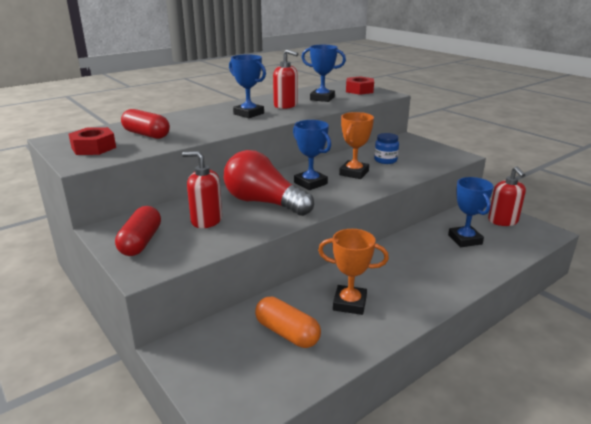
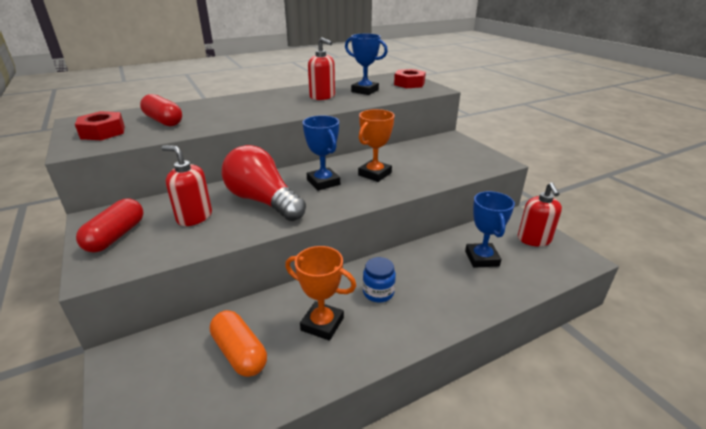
camera: 10 degrees right, 5 degrees up
(248, 114) = (279, 104): blue trophy -> none
(385, 160) = (415, 161): blue jar -> blue jar (378, 292)

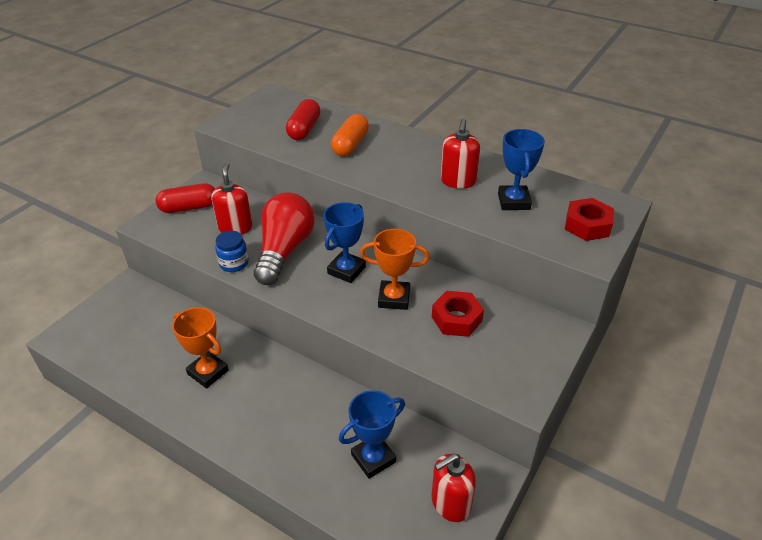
camera: 60 degrees right, 10 degrees up
(103, 132) = (259, 117): red nut -> red nut (456, 319)
(239, 353) = (157, 341): orange capsule -> orange capsule (350, 145)
(322, 324) = (208, 372): orange trophy -> orange trophy turned 45 degrees counterclockwise
(378, 292) = (266, 392): blue jar -> blue jar (234, 263)

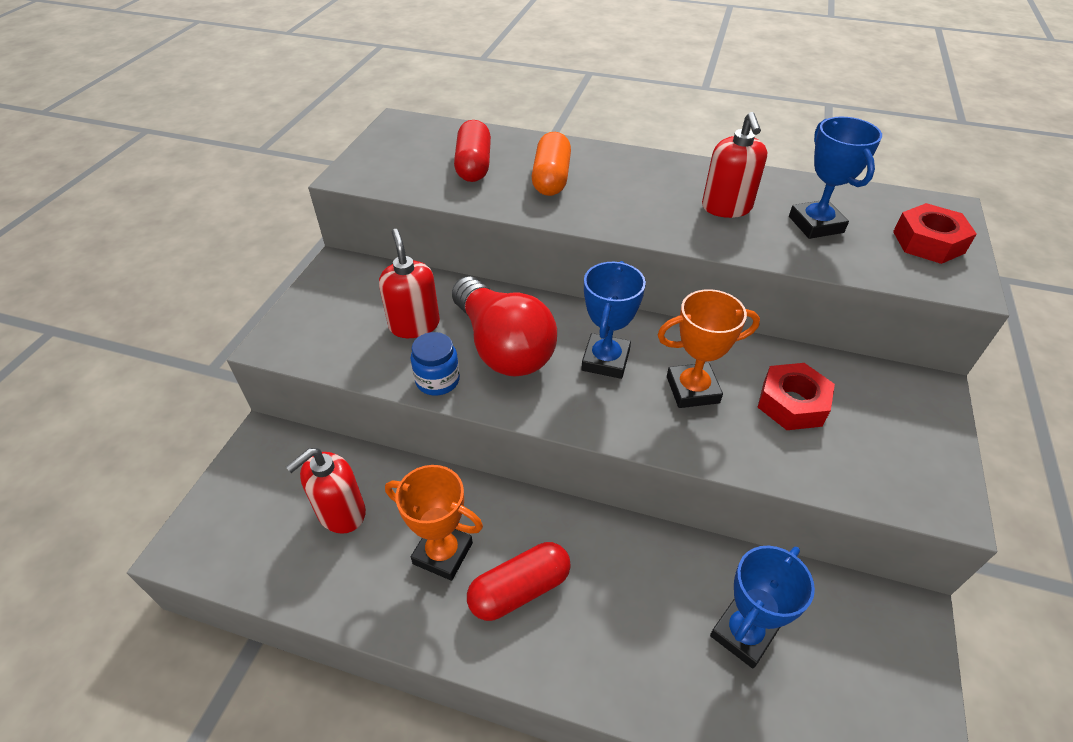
camera: 15 degrees left, 5 degrees up
(189, 207) = (330, 306): red capsule -> red capsule (519, 590)
(284, 250) = (503, 346): red light bulb -> red light bulb turned 150 degrees clockwise
(450, 503) = (880, 677): red soap dispenser -> red soap dispenser (341, 513)

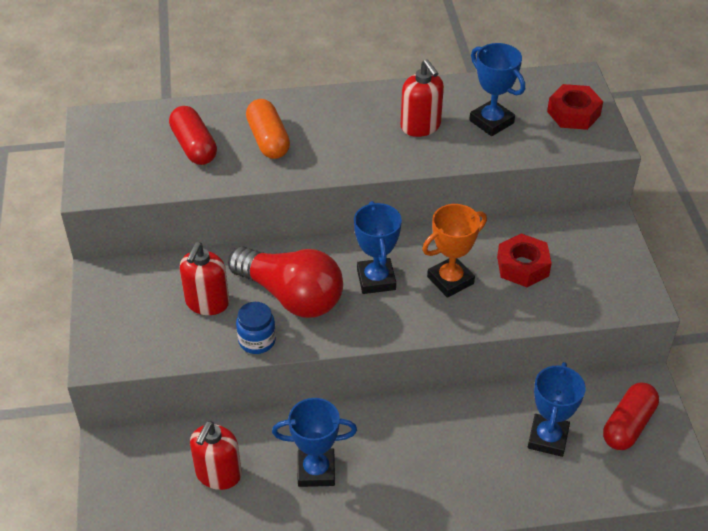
camera: 25 degrees left, 0 degrees up
(414, 325) = (207, 303): red soap dispenser -> red soap dispenser turned 120 degrees counterclockwise
(443, 553) = (316, 470): orange trophy -> blue trophy
(519, 590) = (386, 472): red capsule -> red capsule (628, 425)

